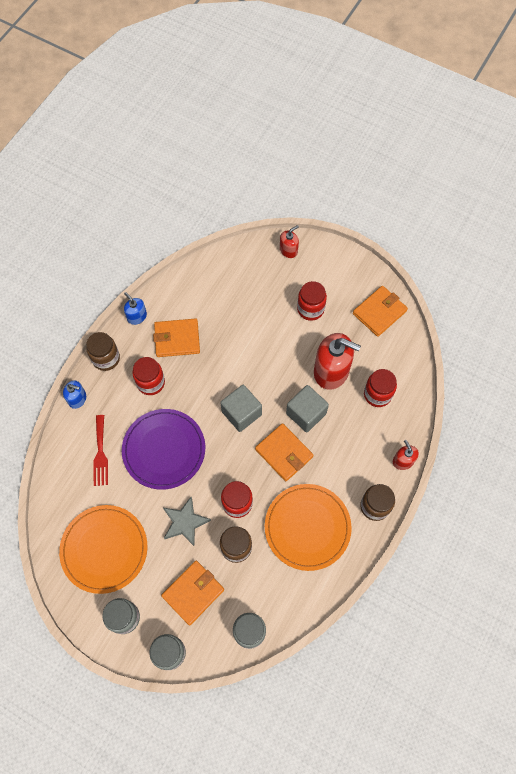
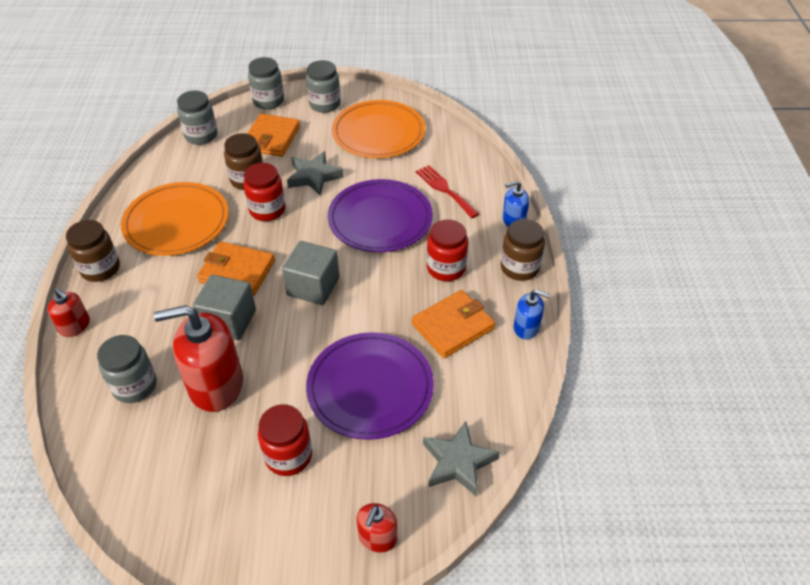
camera: 150 degrees right, 20 degrees down
(229, 264) = (458, 462): none -> grey star
(248, 325) = (370, 387): none -> purple plate
(377, 394) = (134, 386): red jar -> grey jar
(379, 312) = (170, 507): orange wallet -> none

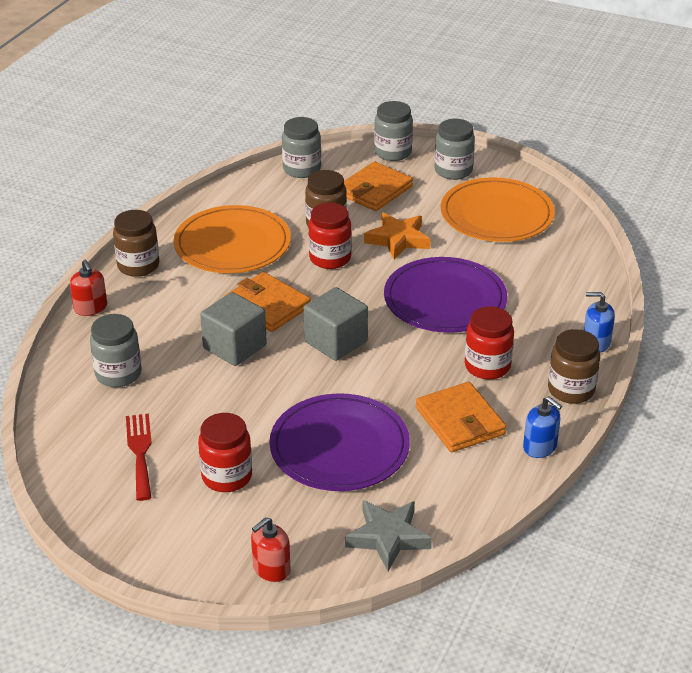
camera: 25 degrees right, 10 degrees down
(215, 385) = (192, 397): red soap dispenser -> none
(314, 176) = (398, 239): grey star -> orange star
(445, 190) = (536, 291): red fork -> red fork (140, 453)
(453, 326) = (460, 421): orange wallet -> orange wallet turned 75 degrees clockwise

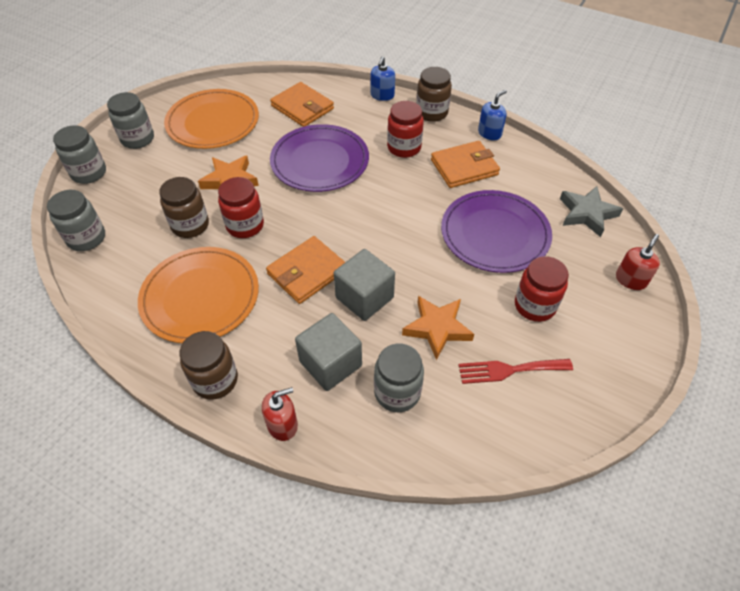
camera: 85 degrees left, 15 degrees up
(195, 399) = (437, 328): none -> orange star
(271, 569) = (630, 280): red soap dispenser -> red soap dispenser turned 105 degrees counterclockwise
(335, 342) = (365, 228): grey cube -> grey cube (330, 363)
(374, 190) = (147, 189): orange wallet -> orange wallet (302, 107)

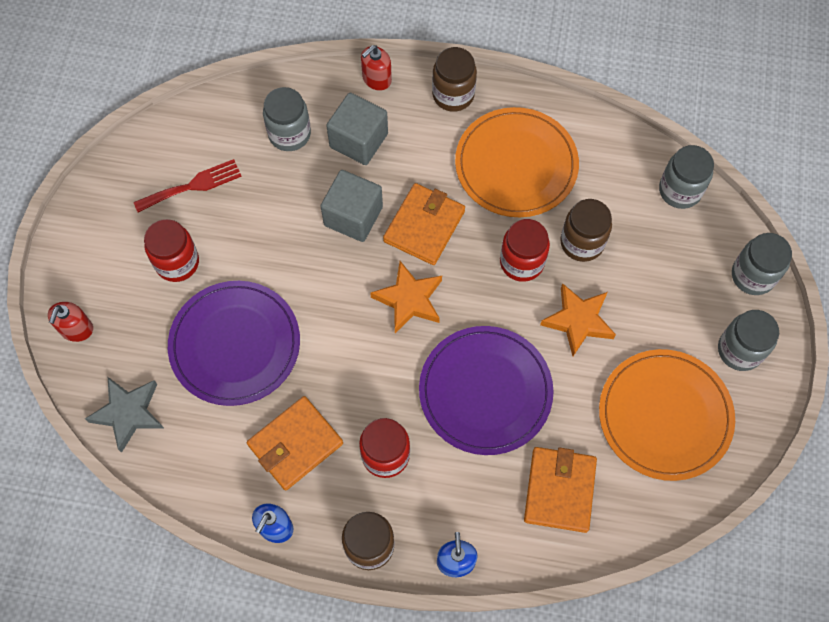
camera: 160 degrees right, 15 degrees up
(302, 107) = (559, 490): orange wallet -> orange wallet turned 75 degrees clockwise
(437, 328) = (270, 206): orange star -> orange star (409, 299)

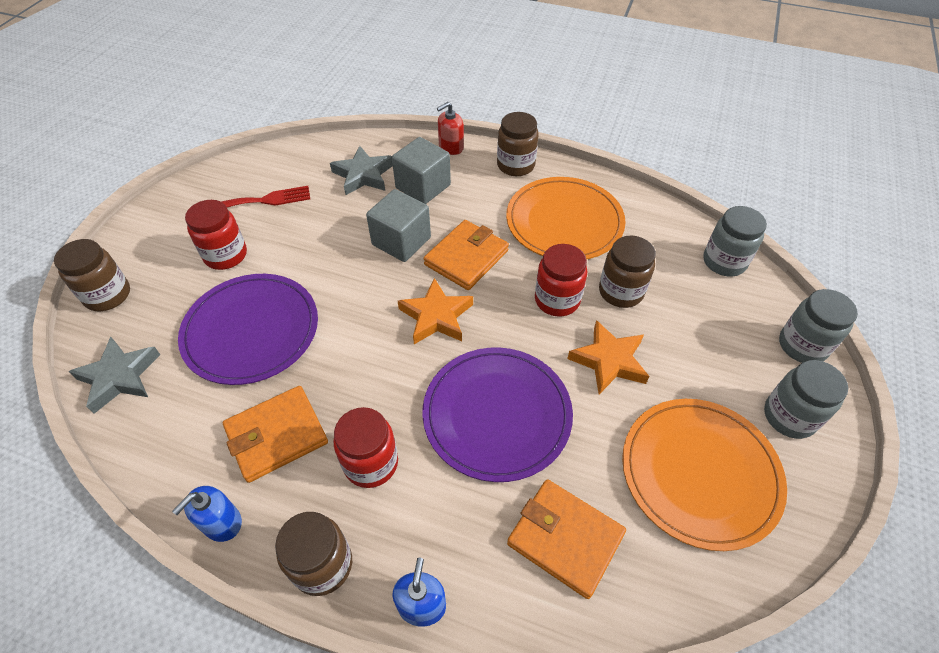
camera: 10 degrees right, 15 degrees down
(76, 329) = (108, 295): red soap dispenser -> brown jar
(289, 134) = (363, 175): grey jar -> grey star
(559, 490) = (565, 538): orange wallet -> orange wallet turned 75 degrees counterclockwise

